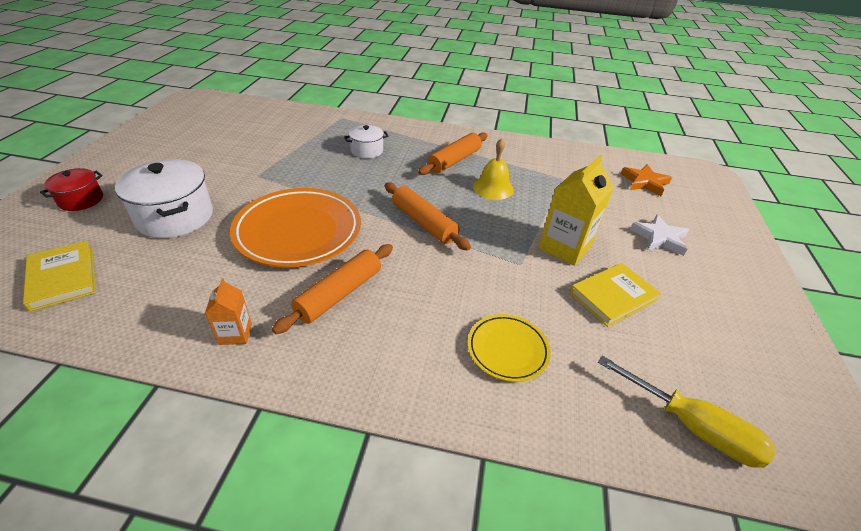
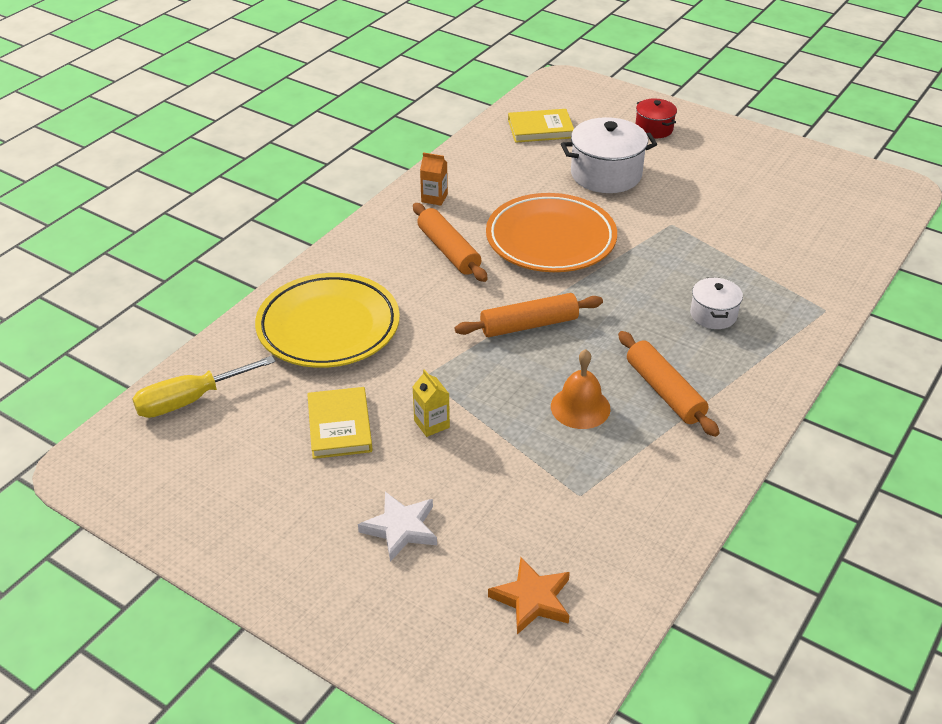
camera: 115 degrees right, 0 degrees up
(493, 188) = (580, 407): yellow bell -> orange bell
(507, 350) = (328, 327): yellow plate -> yellow plate, size x1.91
(564, 247) = (431, 424): yellow carton -> yellow carton, size x0.53

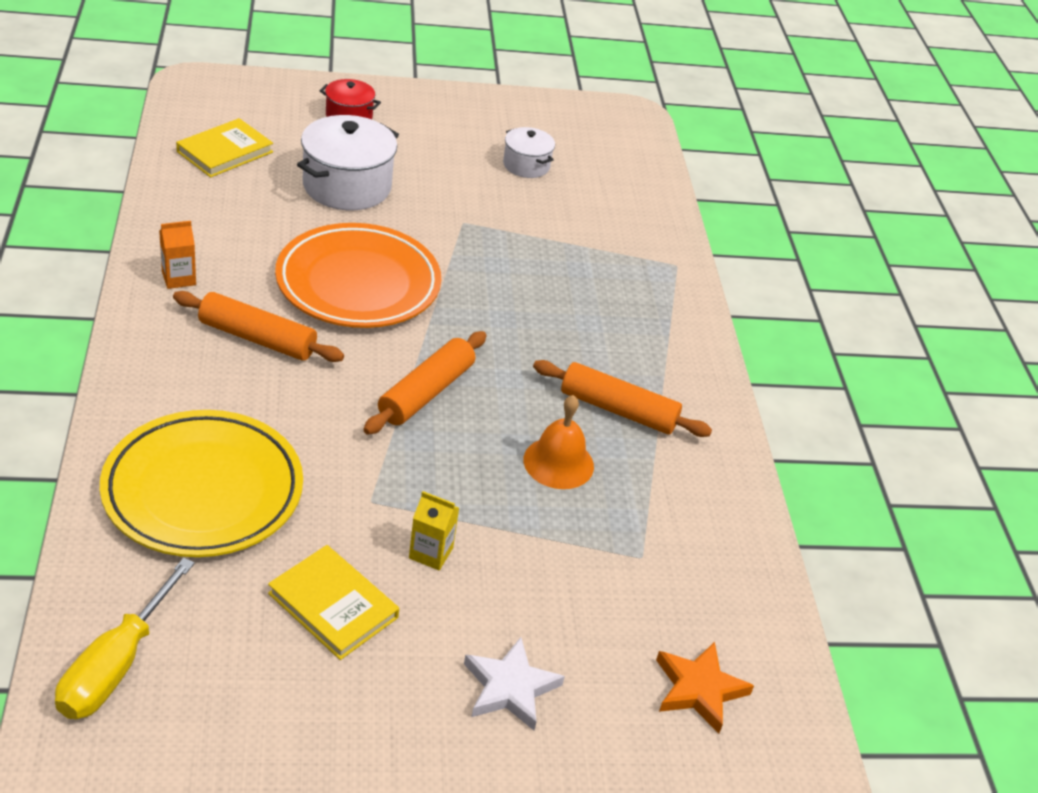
camera: 45 degrees left, 0 degrees up
(713, 315) = (588, 308): white pot -> white pot (526, 165)

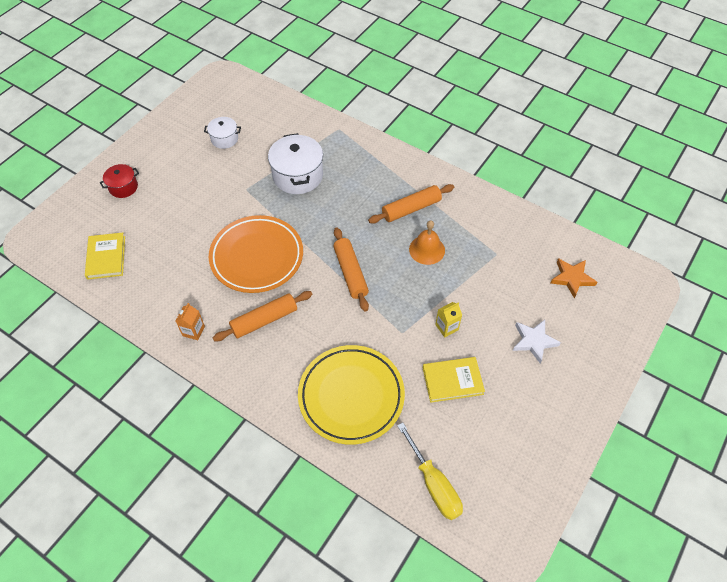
camera: 45 degrees left, 15 degrees up
(347, 186) = (179, 220): white pot -> white pot (298, 176)

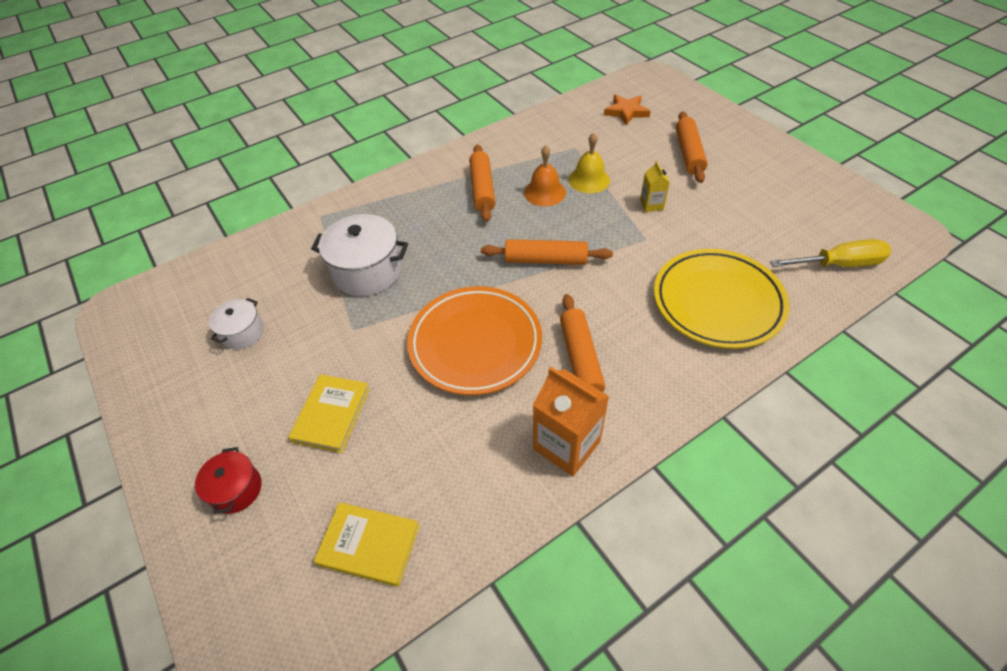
camera: 65 degrees left, 5 degrees down
(193, 331) = (566, 445): orange carton -> orange carton, size x1.88
(452, 380) = (718, 218): yellow book -> yellow book (331, 415)
(457, 275) = (589, 179): none -> yellow bell
(534, 341) = (688, 153): white star -> orange rolling pin

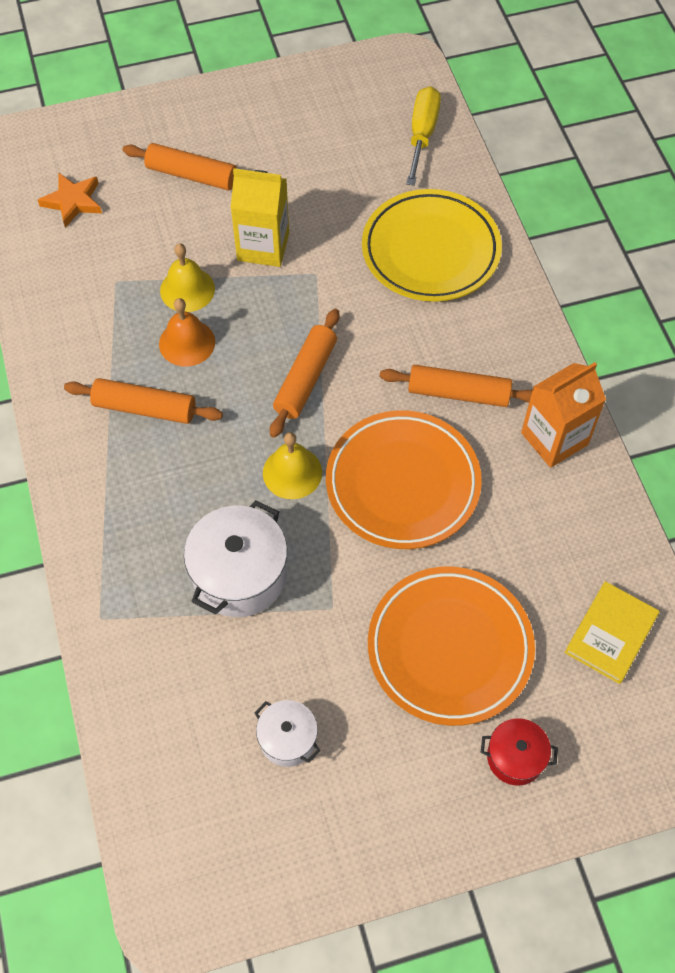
camera: 75 degrees left, 10 degrees up
(331, 415) = (449, 648): yellow book -> orange plate
(460, 275) = (292, 472): none -> yellow bell
(651, 205) = (263, 246): yellow carton -> yellow carton, size x1.88

